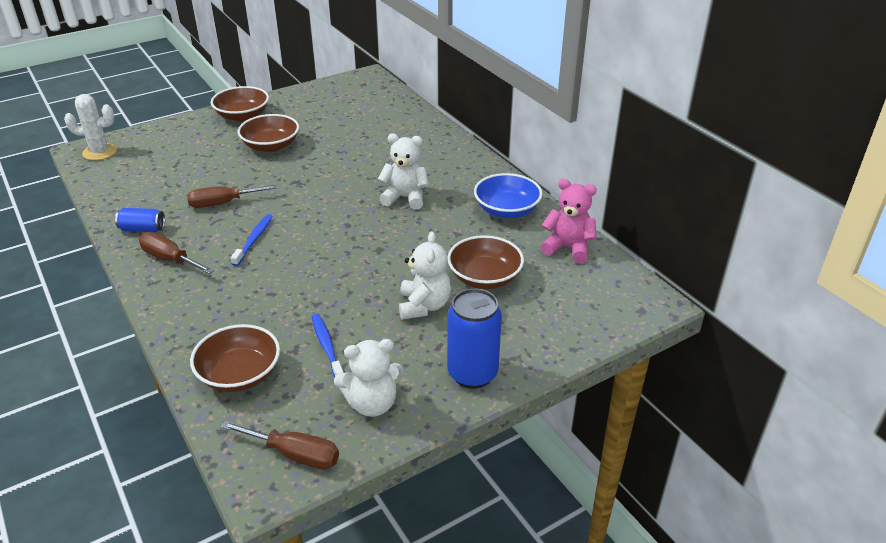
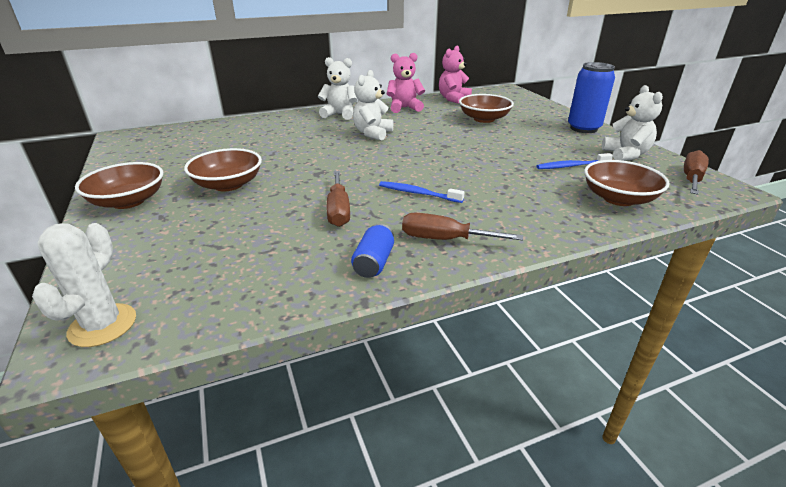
camera: 80 degrees left, 5 degrees down
(170, 259) = (445, 239): brown screwdriver -> brown screwdriver turned 60 degrees clockwise
(424, 306) = (517, 136): white teddy bear -> white teddy bear (340, 114)
(506, 210) = (404, 108): blue bowl -> pink teddy bear

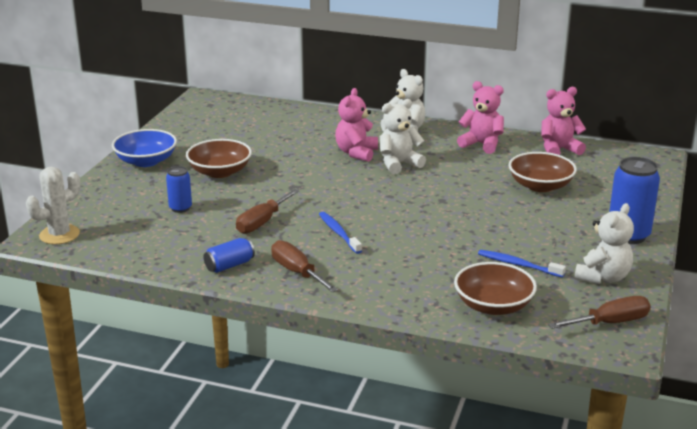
camera: 40 degrees right, 5 degrees down
(128, 201) = (146, 161): brown bowl -> blue bowl
(233, 230) = (180, 208): none -> blue can
(328, 136) = (356, 153): none -> pink teddy bear

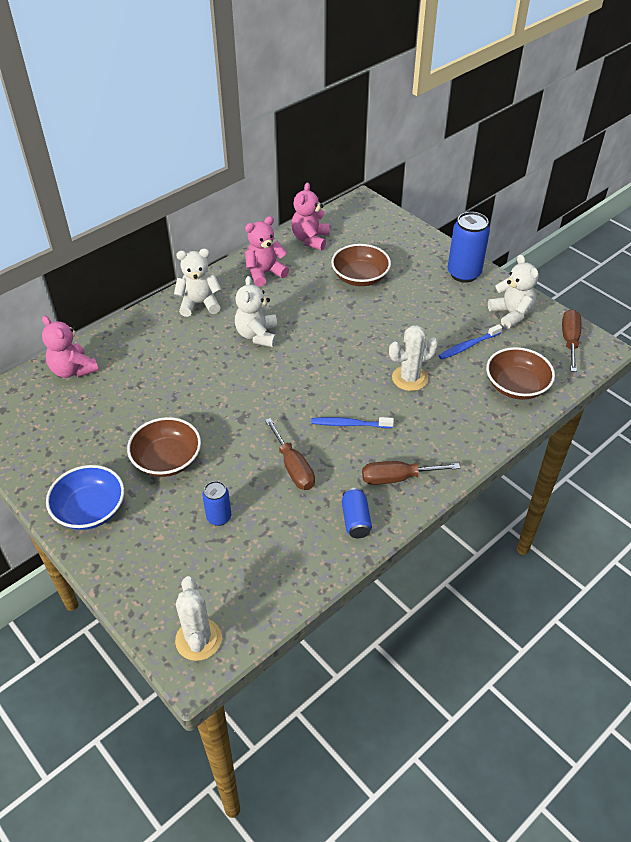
camera: 60 degrees left, 20 degrees up
(356, 153) = (213, 351): pink teddy bear -> pink teddy bear (73, 370)
(432, 246) = (409, 378): none -> white cactus

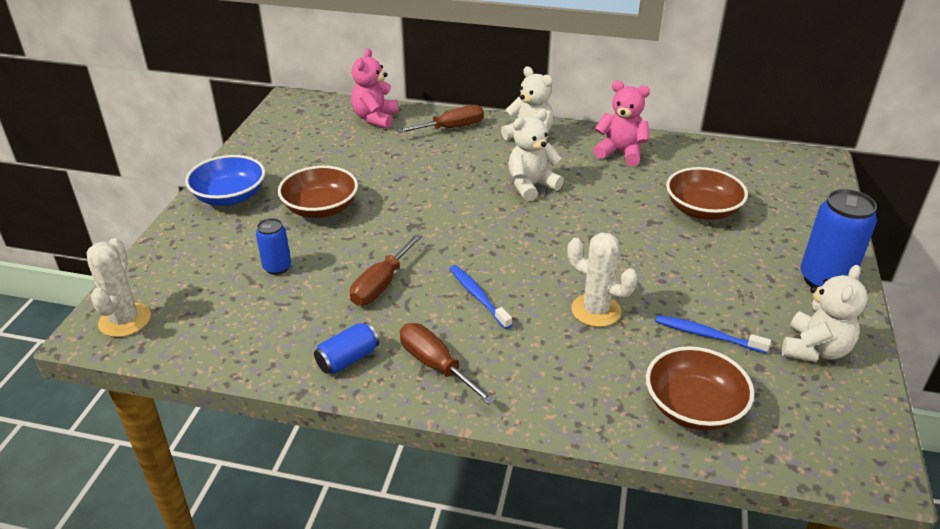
camera: 55 degrees right, 10 degrees down
(198, 639) = (125, 320): white cactus -> white cactus turned 45 degrees counterclockwise
(310, 239) = (709, 156): pink teddy bear -> none
(569, 340) = (846, 427): brown screwdriver -> brown screwdriver (451, 128)

